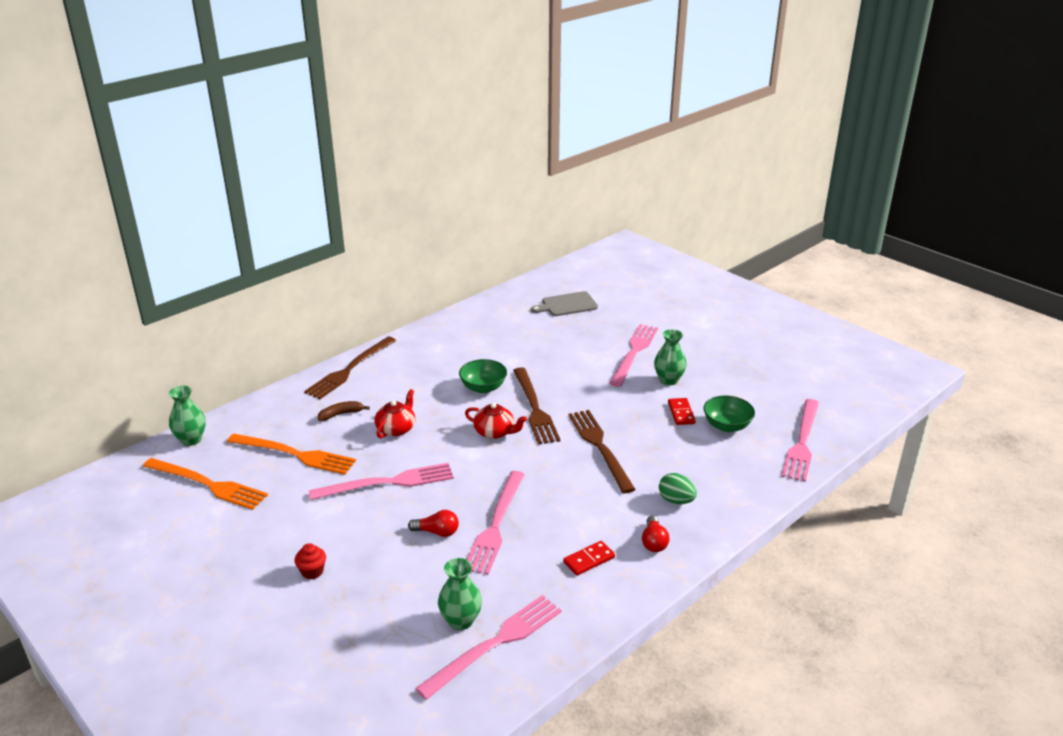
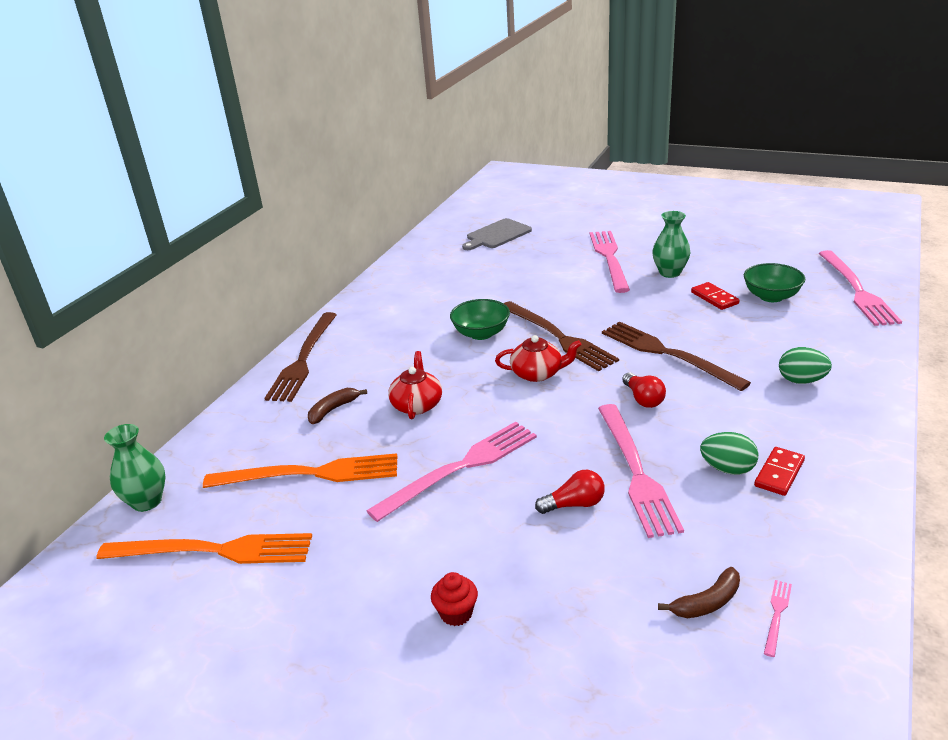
camera: 20 degrees left, 0 degrees up
(461, 621) = (707, 602): green vase -> brown banana
(495, 644) = (777, 614): pink fork -> pink fork, size x0.40
(557, 544) = (727, 469): none -> green egg
(654, 542) = (825, 430): red light bulb -> red light bulb (643, 399)

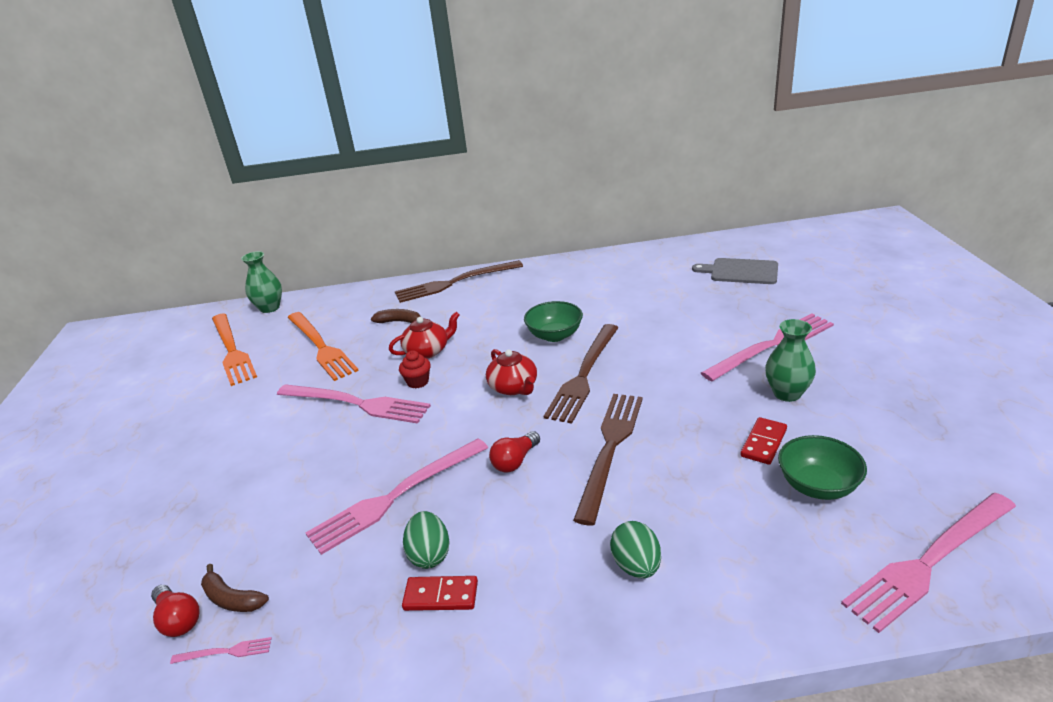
camera: 60 degrees right, 0 degrees up
(456, 613) = (194, 468): red cupcake -> red cupcake (418, 382)
(574, 504) = (335, 477): red light bulb -> red light bulb (178, 619)

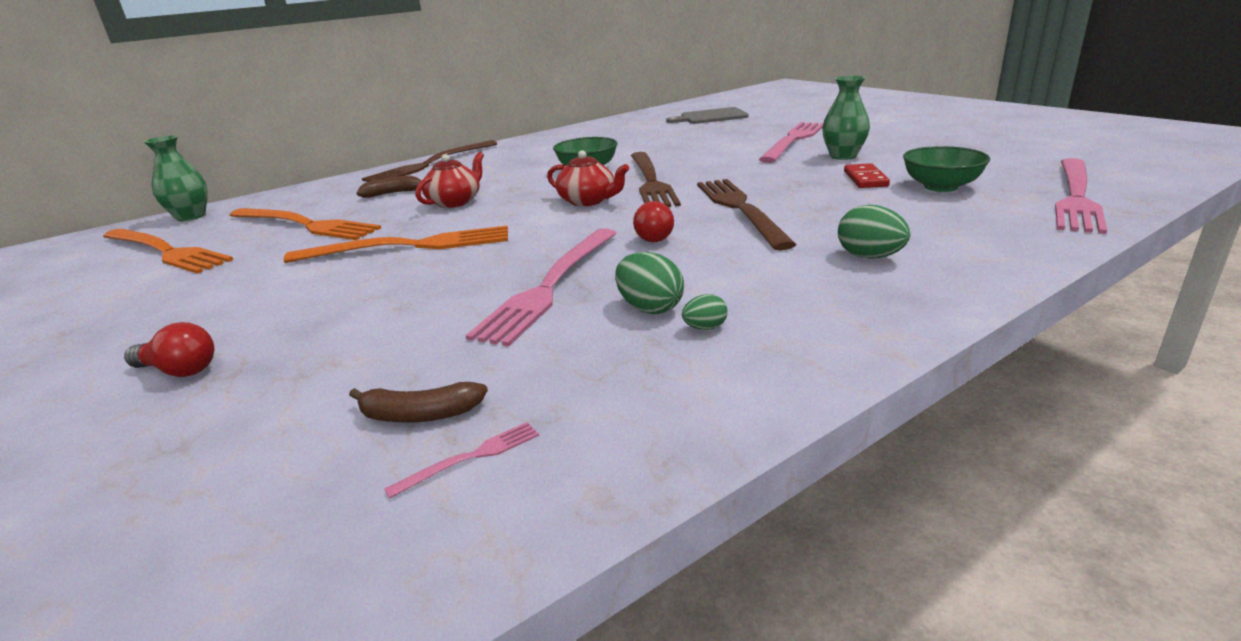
camera: 30 degrees left, 5 degrees down
(178, 619) = (350, 459): red light bulb -> red light bulb (179, 370)
(356, 404) = (409, 246): pink fork -> orange fork
(418, 382) = (470, 219): red cupcake -> none
(441, 596) = (705, 328): red domino -> green egg

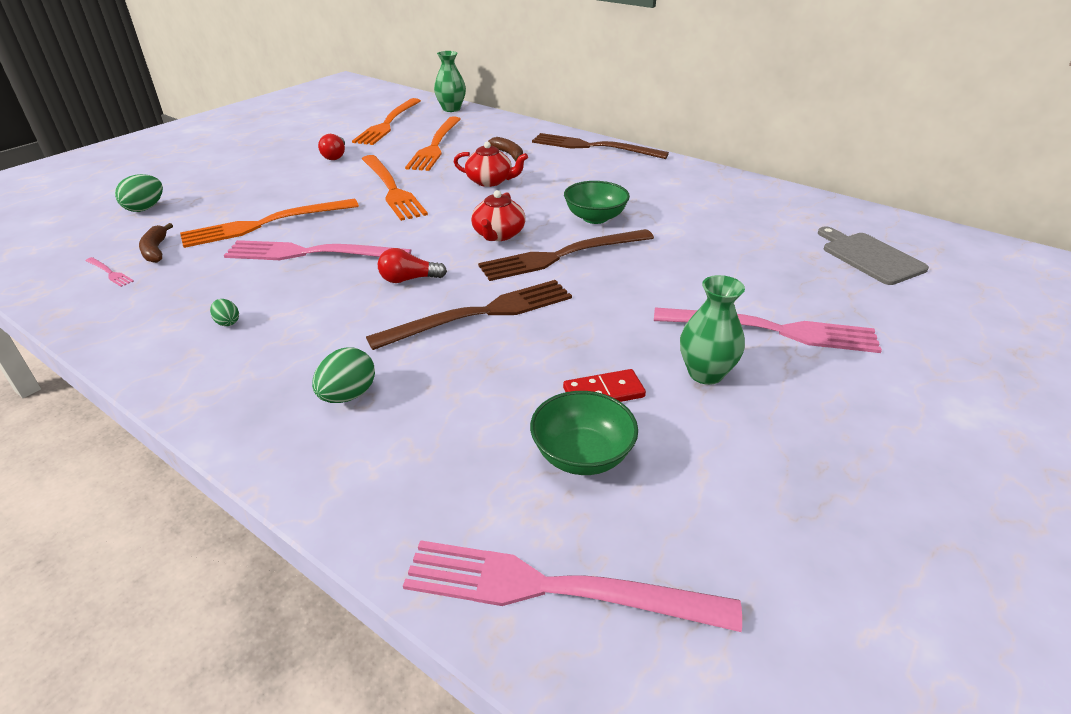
camera: 70 degrees right, 10 degrees up
(179, 370) = (227, 179): red light bulb -> red light bulb (335, 156)
(422, 322) = (265, 224): none -> orange fork
(650, 308) = (265, 297): green egg -> green egg (145, 208)

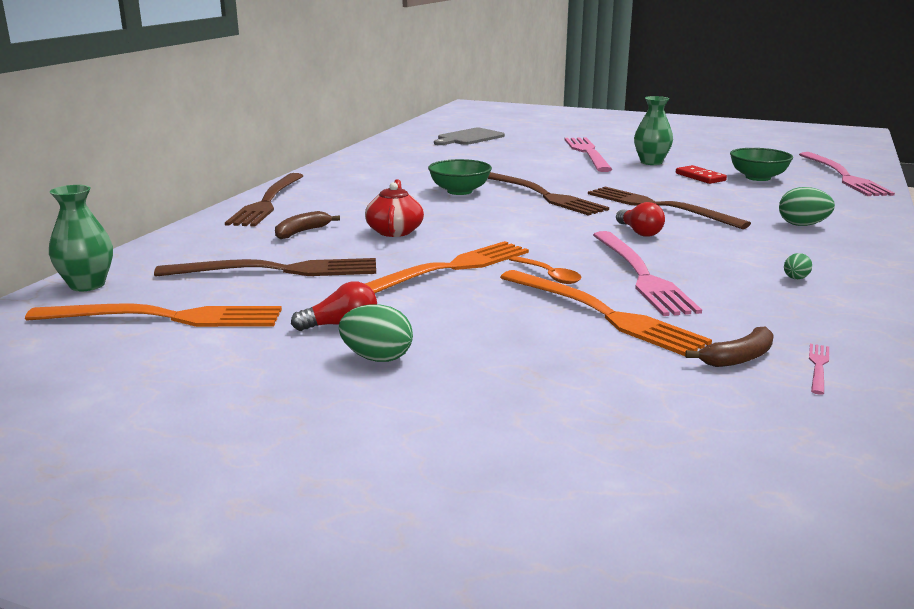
camera: 105 degrees left, 15 degrees down
(145, 208) = (645, 417): green egg -> green egg (377, 358)
(347, 219) = (549, 275): none -> orange spoon
(435, 145) = (277, 270): orange fork -> brown fork
(498, 235) = (524, 215): red teapot -> none

